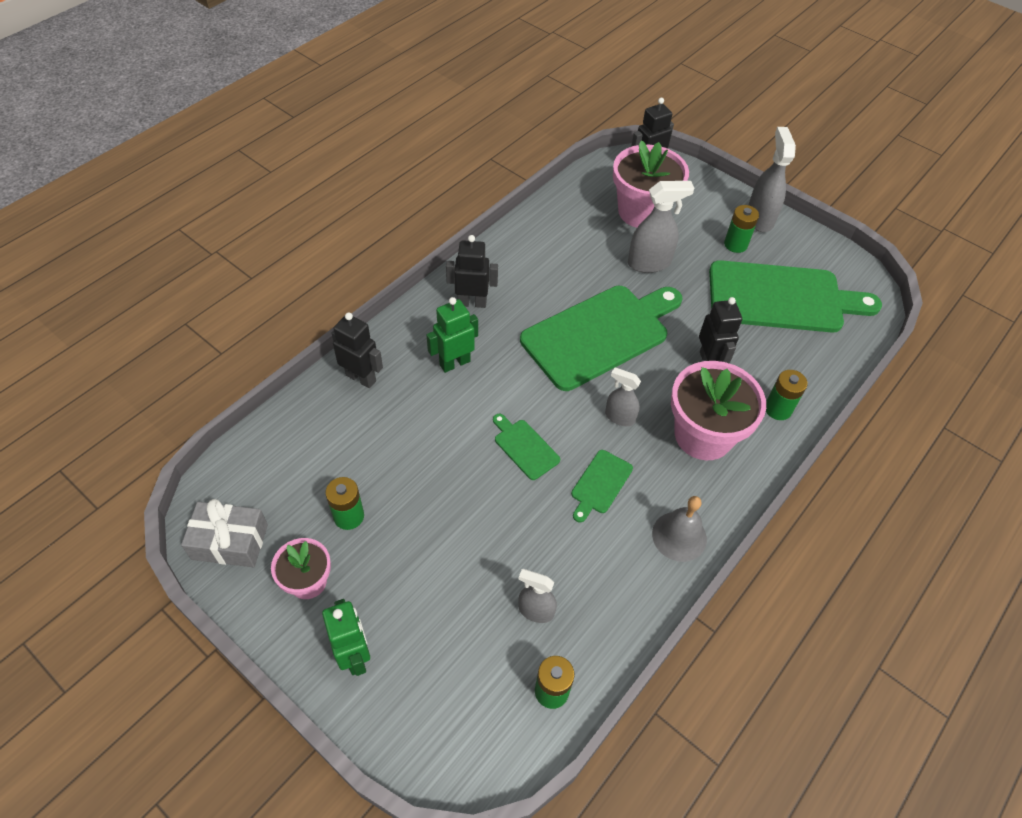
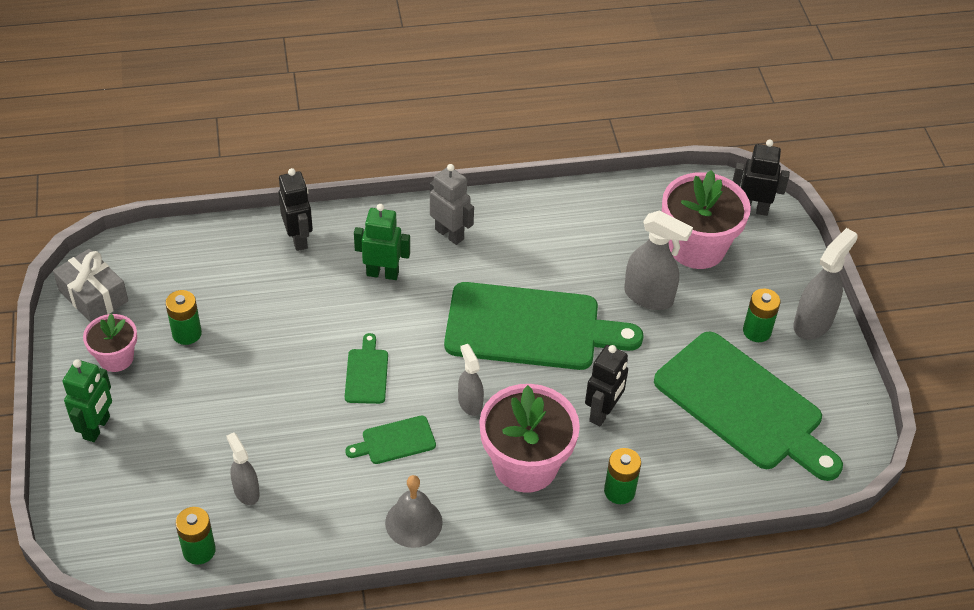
camera: 40 degrees right, 5 degrees down
(472, 302) = (449, 234): black robot -> grey robot

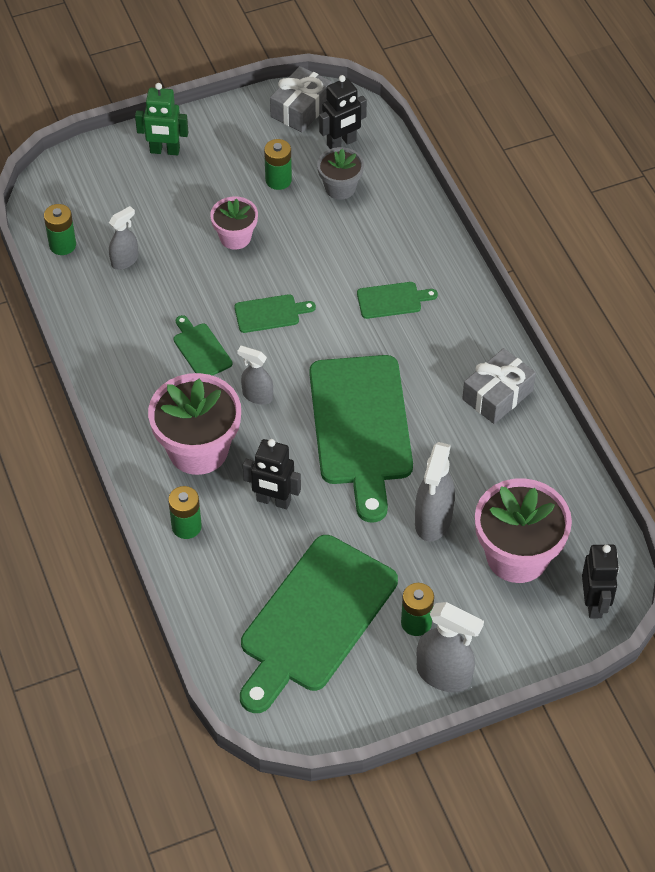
camera: 80 degrees right, 5 degrees up
(116, 358) = (238, 142): pink flower pot -> pink flower pot (235, 237)
(220, 285) = (340, 188): none -> grey flower pot
(299, 239) = (414, 229): black robot -> black robot (341, 143)
(382, 273) = (392, 300): green robot -> green cutting board
(413, 522) = (119, 379): grey bell -> none
(449, 234) = (461, 342): grey robot -> none
(470, 403) = (257, 396): grey spray bottle -> grey spray bottle turned 120 degrees counterclockwise
(519, 222) = (497, 395): none -> grey gift

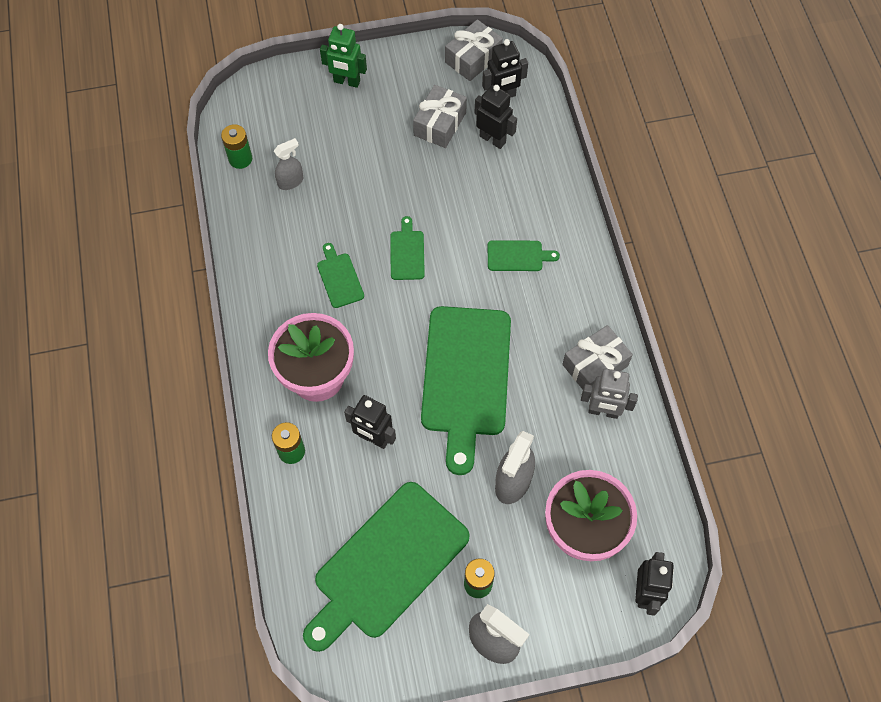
camera: 10 degrees right, 10 degrees up
(235, 237) = (391, 174): pink flower pot -> none
(257, 396) = (380, 331): grey spray bottle -> none
(270, 313) = (407, 252): green cutting board -> green cutting board turned 90 degrees counterclockwise
(278, 180) = (440, 124): green battery -> grey gift
(340, 188) = (492, 139): grey flower pot -> black robot
(515, 438) = (603, 411): none -> grey robot

